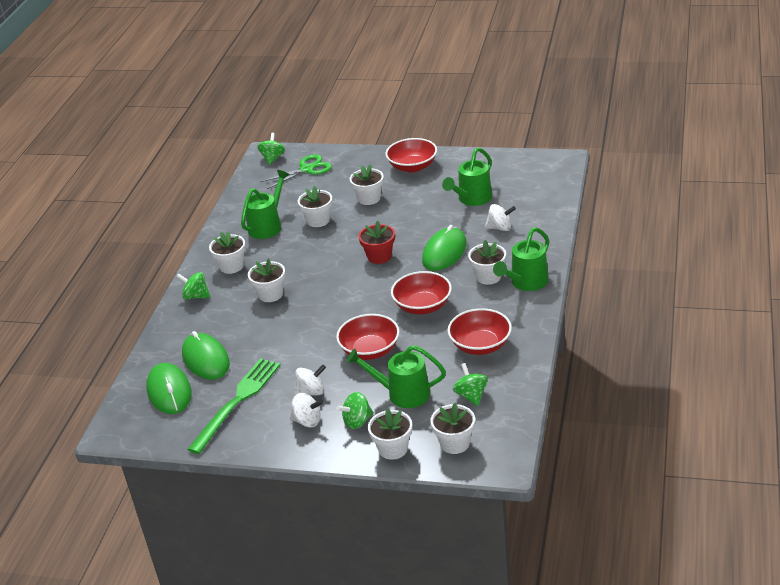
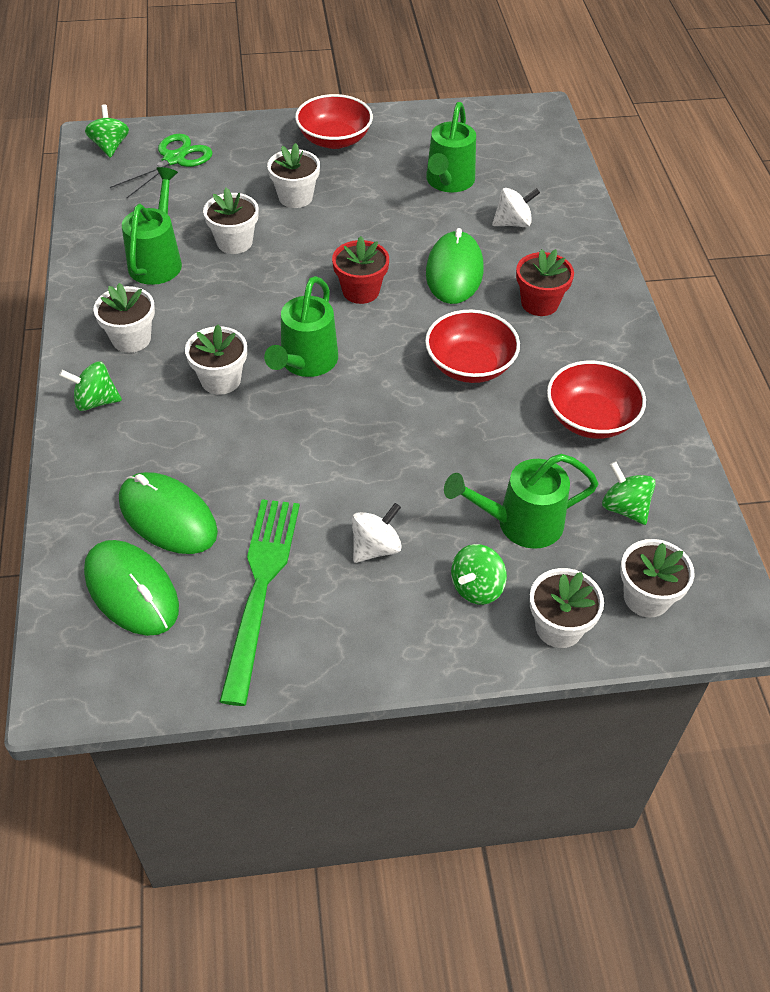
camera: 25 degrees left, 15 degrees up
(307, 421) = (397, 603): white spinning top -> none
(370, 350) = (430, 454): red bowl -> none
(488, 277) = (539, 303): white flower pot -> red flower pot
(525, 283) = (597, 306): green watering can -> green watering can (305, 363)

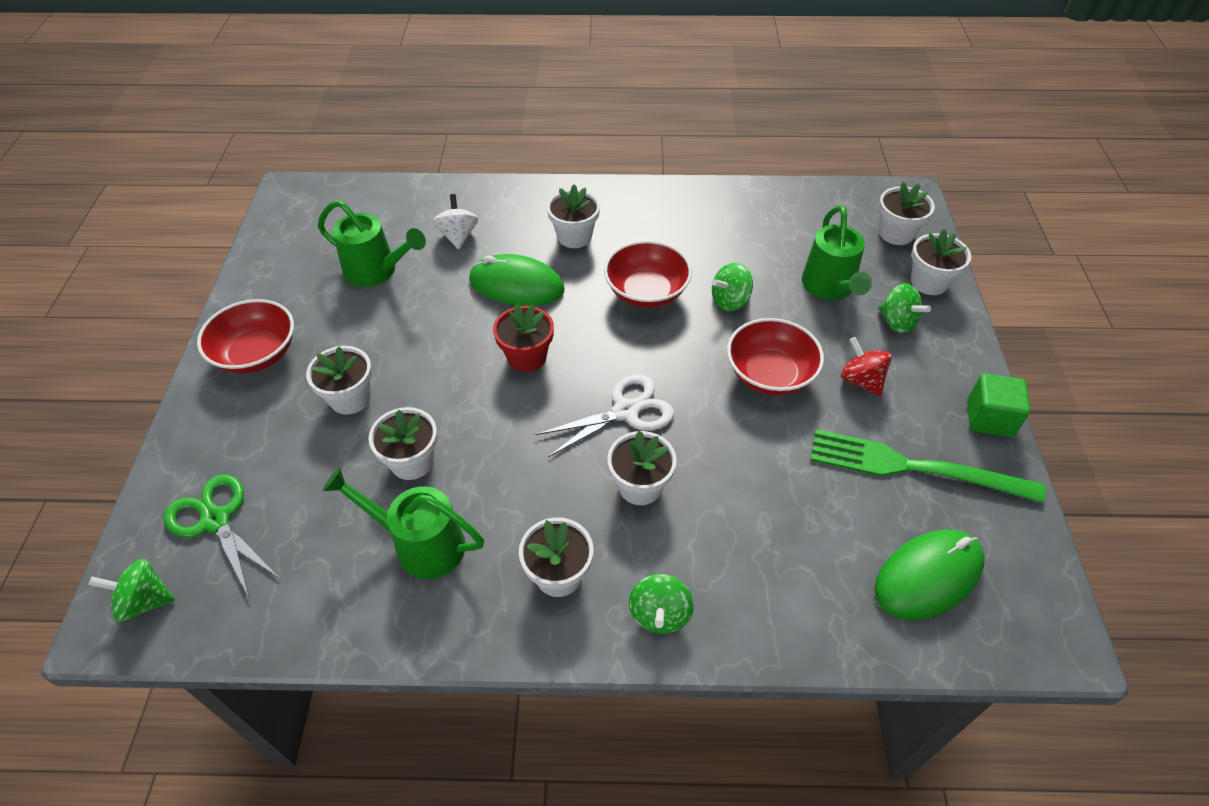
camera: 80 degrees left, 0 degrees up
(168, 516) = (832, 541): green mouse -> none
(305, 363) = (626, 411): green watering can -> white scissors
(338, 668) = (989, 418): none -> green cube
(376, 547) = (861, 380): white spinning top -> red spinning top
(539, 303) = (574, 236): red flower pot -> white flower pot
(590, 418) = (718, 230): red bowl -> red bowl (770, 374)
(624, 508) = (812, 229): green spinning top -> green spinning top (730, 301)

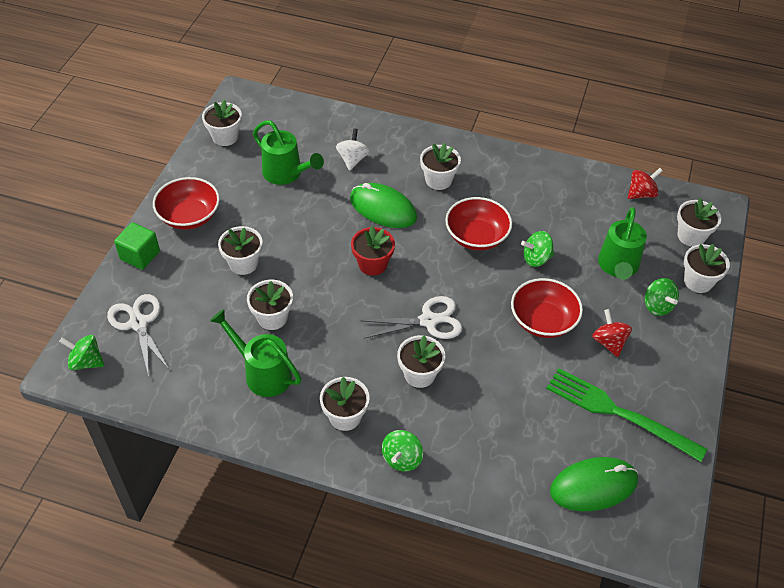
camera: 15 degrees right, 0 degrees up
(216, 520) = (138, 323): green scissors -> white scissors
(281, 244) = (225, 137): none -> white flower pot
(818, 200) = (641, 194): none -> red spinning top
(989, 418) = (692, 394): green cube -> green cube (140, 255)

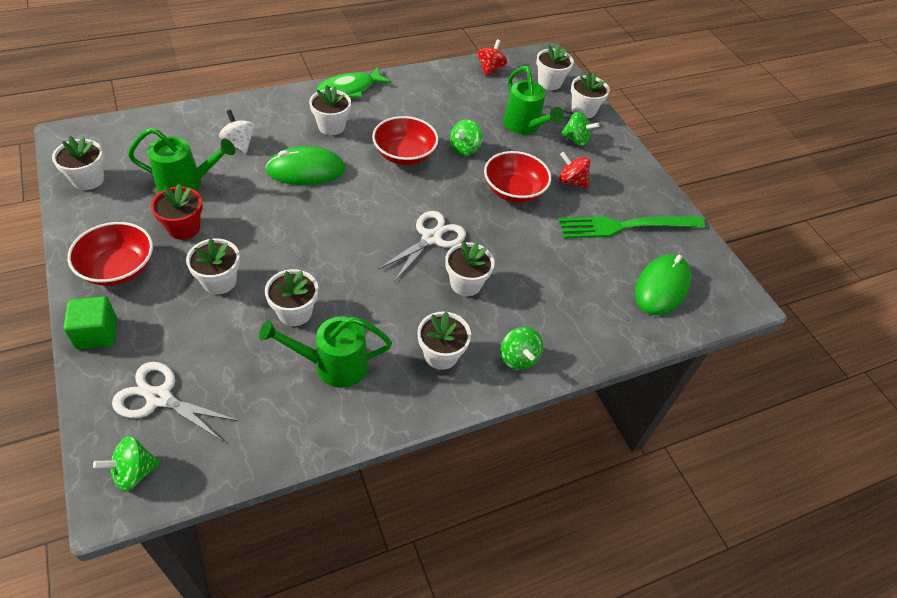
camera: 45 degrees left, 0 degrees up
(372, 264) = (341, 219): red flower pot -> red flower pot (184, 228)
(485, 153) = (349, 89): none -> green fish

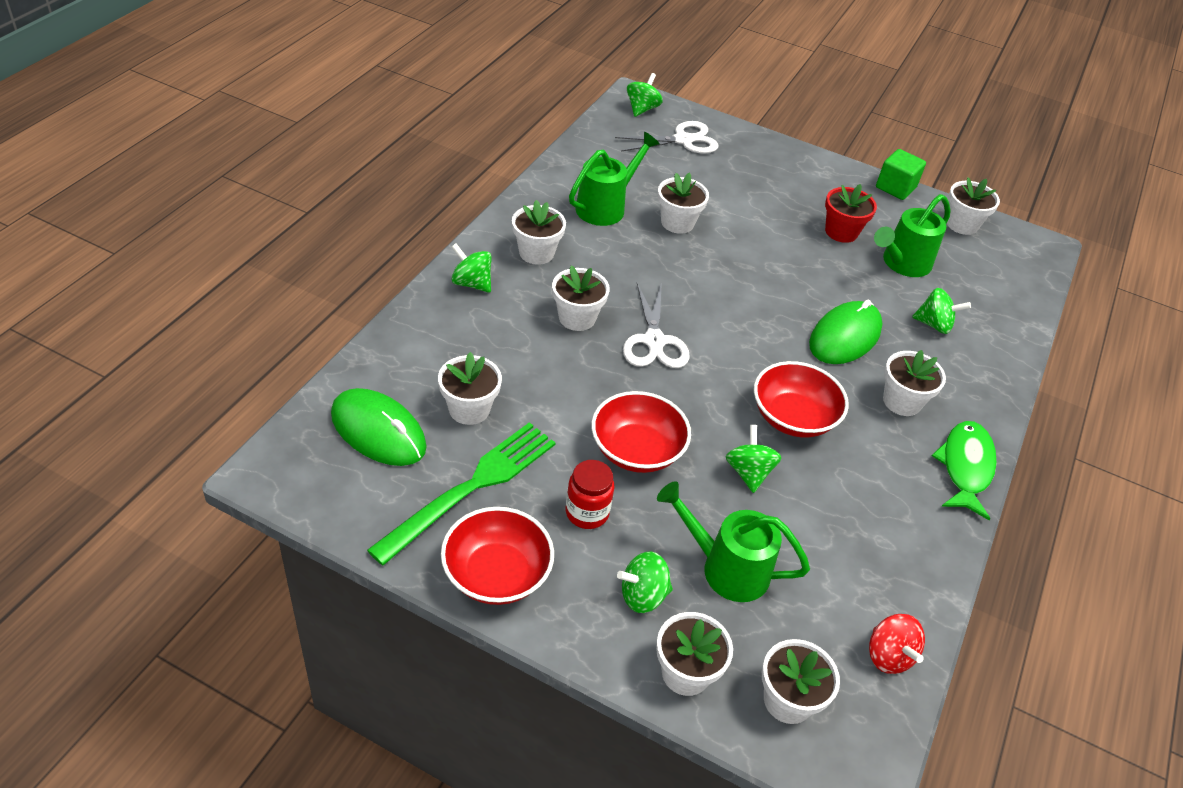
camera: 140 degrees right, 5 degrees down
(97, 333) = (772, 149): green cube -> green cube (895, 187)
(118, 268) = (829, 185): red bowl -> red bowl (496, 574)
(219, 281) = (757, 213): white flower pot -> white flower pot (469, 409)
(239, 143) = (934, 325): white spinning top -> green spinning top
(571, 181) = (587, 512): red spinning top -> red jar
(661, 287) = (378, 431): green mouse -> green mouse turned 45 degrees counterclockwise

